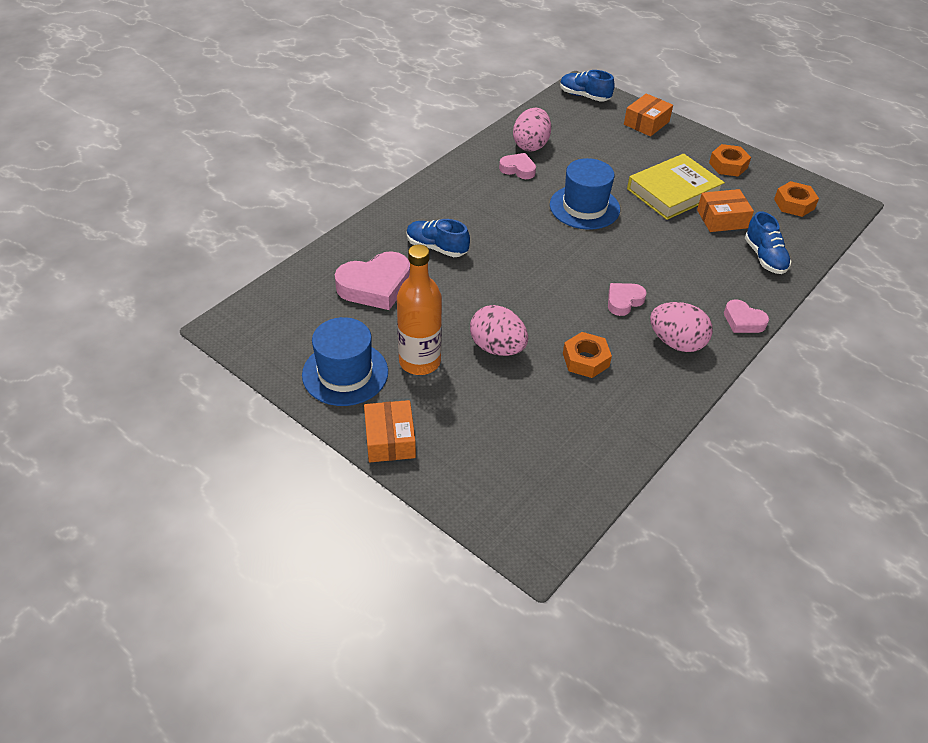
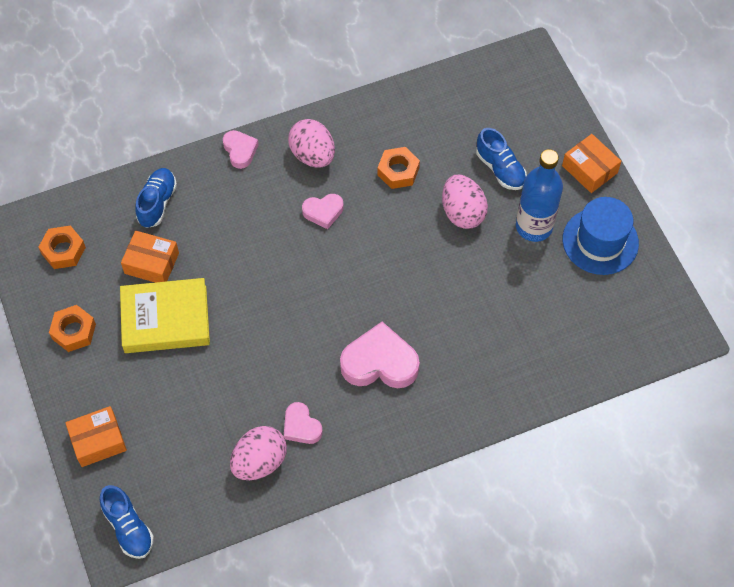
camera: 150 degrees left, 15 degrees up
(375, 286) = (534, 324): pink heart -> pink heart (379, 362)
(390, 439) = (589, 169): orange box -> orange box turned 60 degrees counterclockwise
(419, 361) = (534, 226): orange bottle -> blue bottle
(436, 248) = (453, 348): blue shoe -> blue shoe (500, 169)
(584, 207) = (272, 338): blue hat -> none

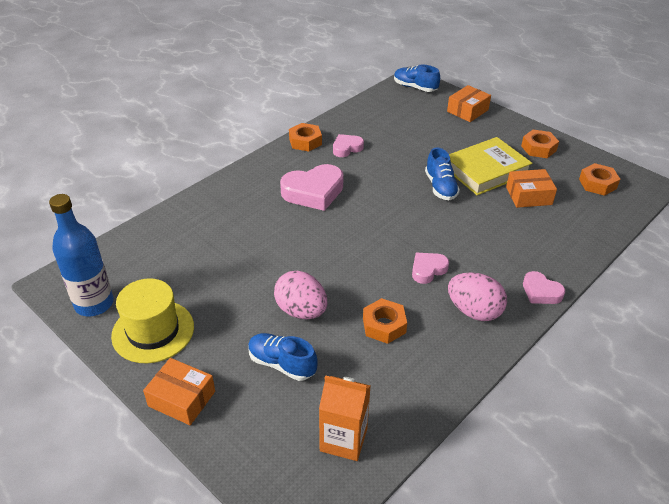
camera: 155 degrees right, 20 degrees down
(157, 203) = (566, 232): blue shoe -> blue shoe (440, 187)
(259, 462) = (361, 128): pink egg -> none
(301, 426) = (346, 148): pink heart -> pink heart turned 60 degrees counterclockwise
(346, 462) = (305, 141): none -> orange nut
(479, 94) = (343, 439): none -> orange carton
(534, 226) = (225, 322): blue bottle -> blue bottle (94, 304)
(600, 241) = (153, 331): blue hat -> yellow hat

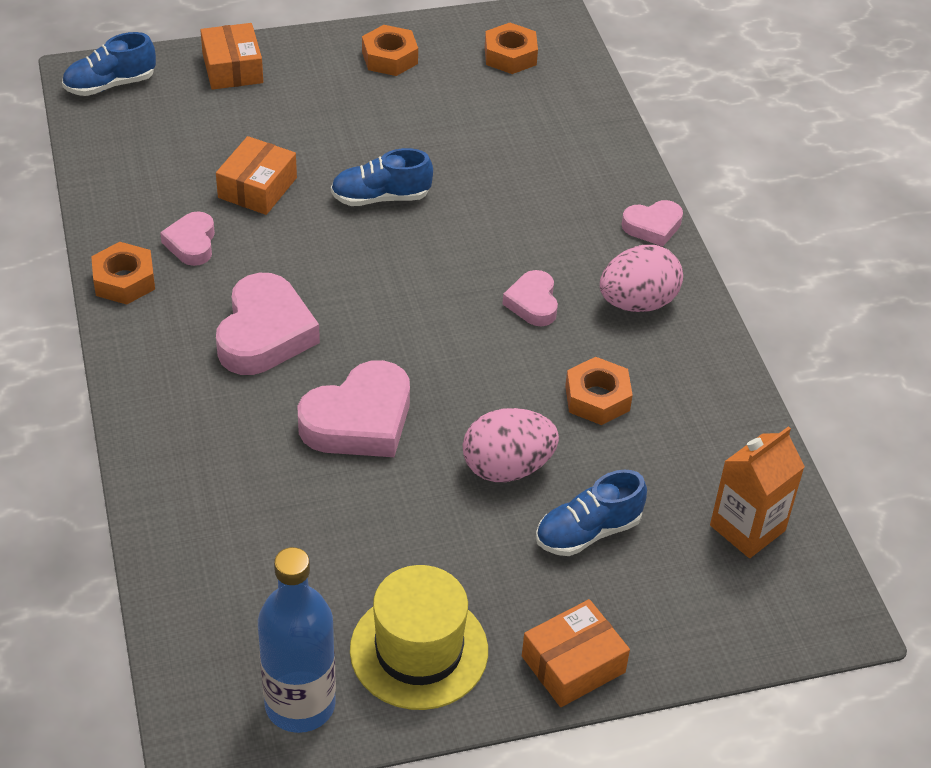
camera: 60 degrees left, 5 degrees up
(286, 245) = (359, 420): none -> pink heart
(440, 187) = (380, 197): blue shoe -> blue shoe turned 150 degrees clockwise
(486, 171) = (388, 134): yellow book -> none
(528, 196) = (476, 128): orange box -> orange box (257, 188)

